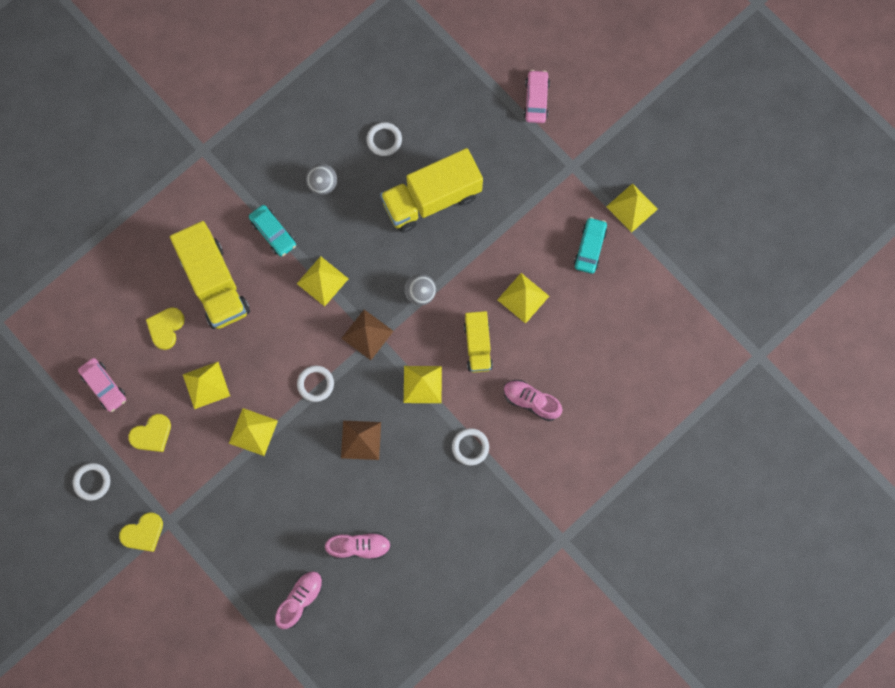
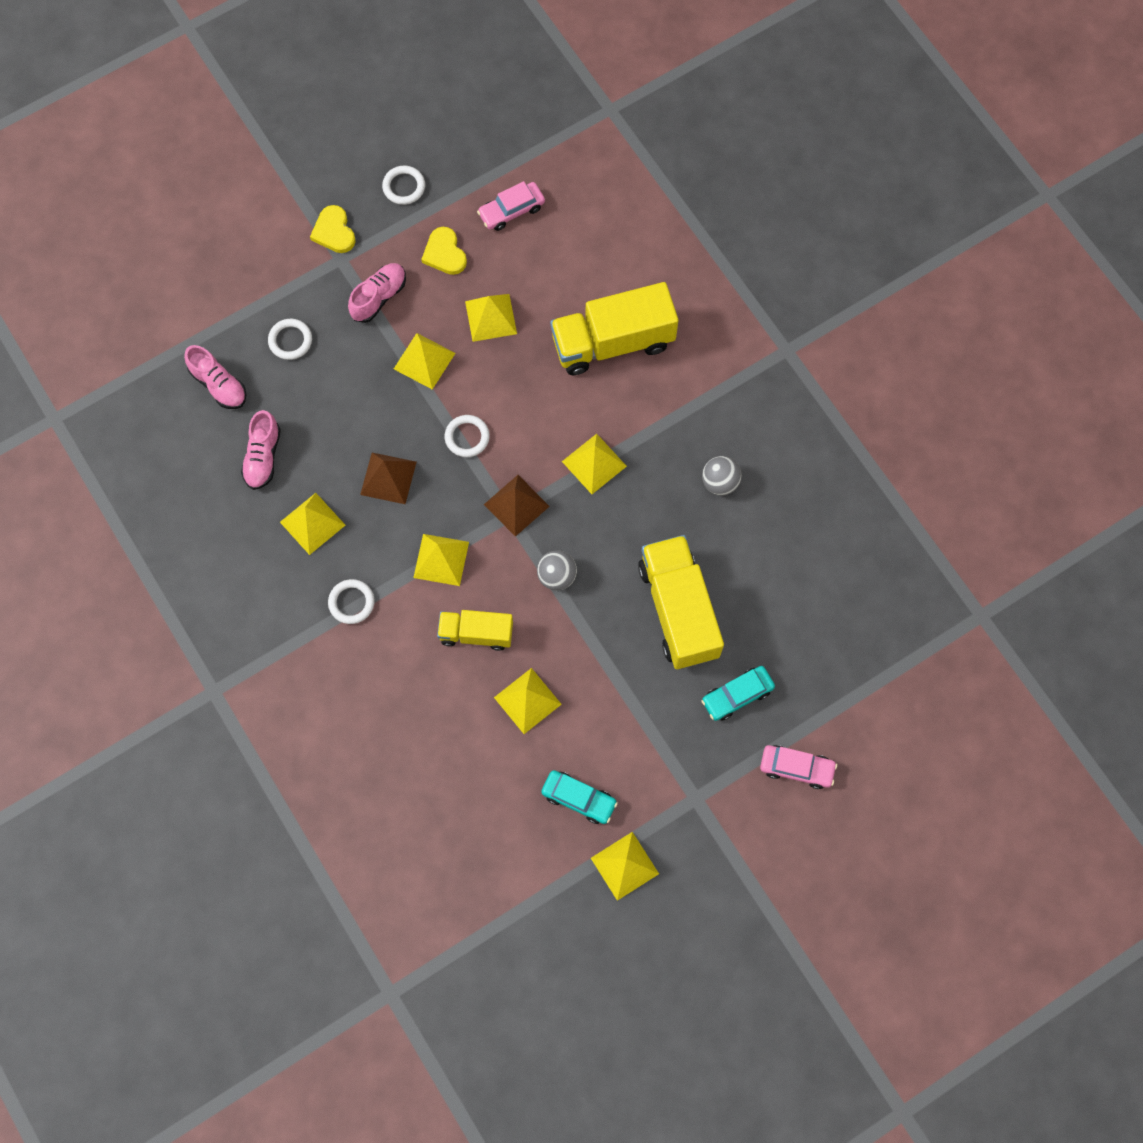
camera: 100 degrees right, 5 degrees down
(166, 328) = (568, 283): yellow heart -> none
(273, 233) = (665, 416): turquoise car -> turquoise car (737, 695)
(384, 140) = (768, 565): white ring -> white ring (290, 340)
(410, 493) = (312, 523): none -> yellow pyramid
(531, 401) = (392, 686): pink shoe -> pink shoe (379, 297)

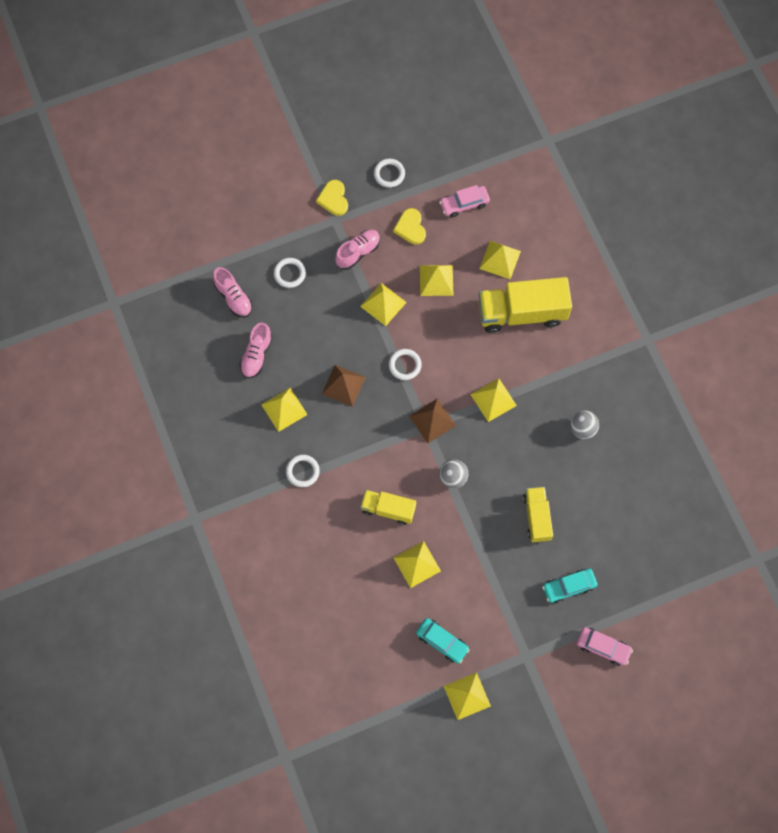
camera: 10 degrees right, 0 degrees up
(441, 559) = (372, 451): yellow pyramid -> yellow pyramid (500, 260)
(678, 610) = (536, 517): yellow truck -> yellow truck, size x0.58

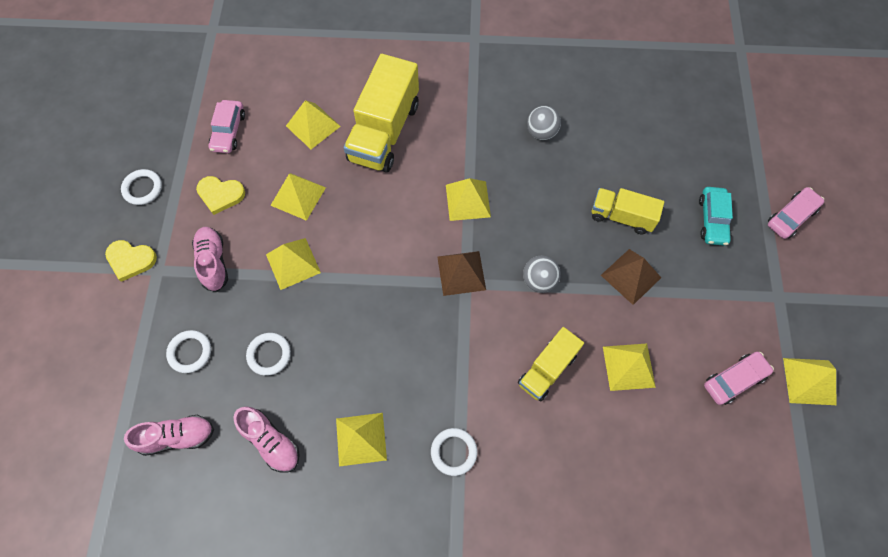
camera: 65 degrees left, 5 degrees down
(343, 385) = (368, 352): brown pyramid -> brown pyramid (631, 276)
(405, 365) = (379, 273): white ring -> white ring (269, 355)
(442, 642) = (734, 380): turquoise car -> pink car

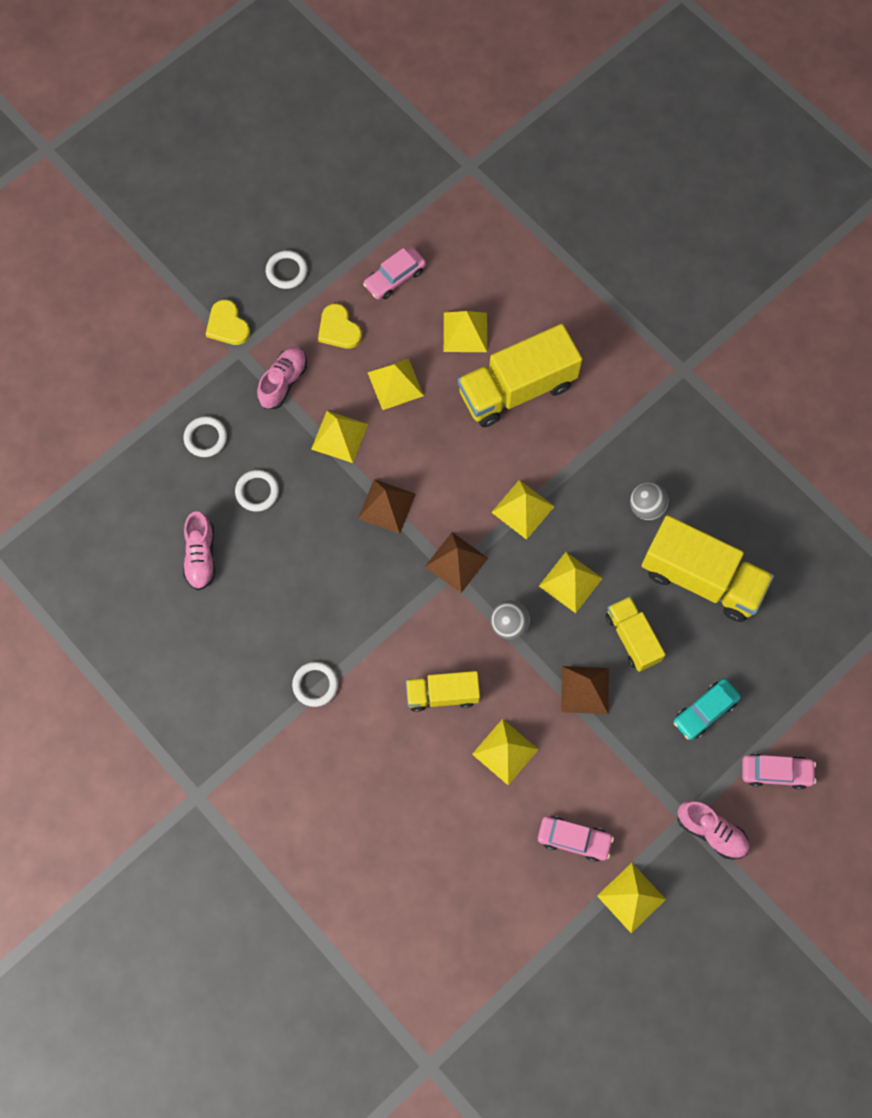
camera: 45 degrees right, 5 degrees up
(177, 437) = (144, 492): pink shoe -> pink shoe (711, 831)
(361, 439) = (262, 613): yellow pyramid -> yellow pyramid (570, 582)
(375, 279) = (386, 506): none -> brown pyramid
(620, 145) = (701, 578): none -> yellow truck

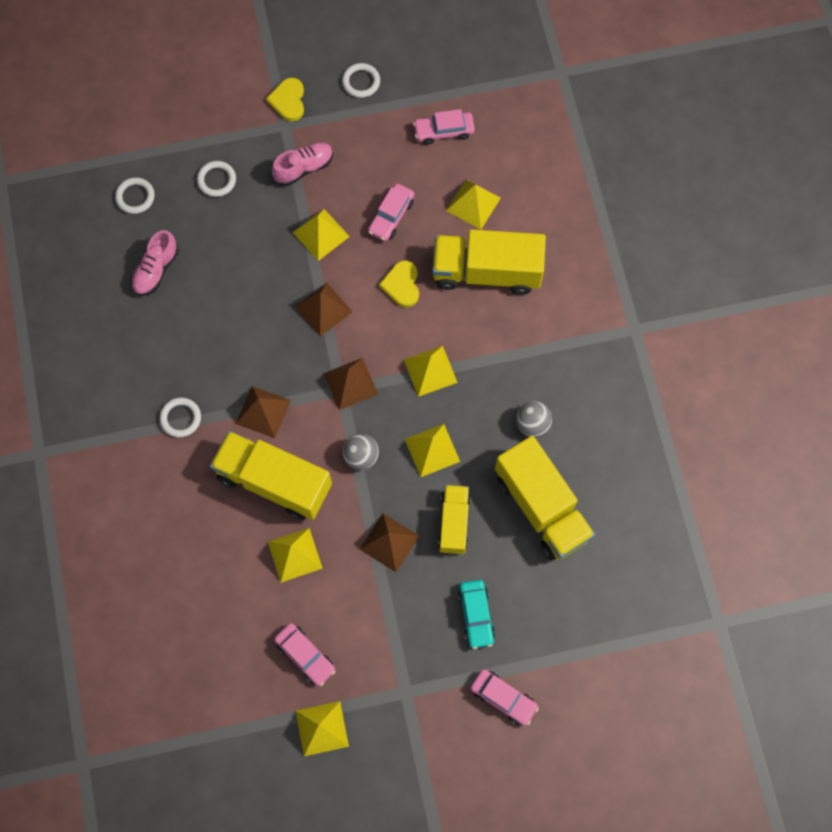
camera: 30 degrees right, 0 degrees up
(257, 492) = (230, 243): white ring -> white ring (135, 197)
(338, 329) = (373, 149): yellow heart -> yellow heart (402, 285)
(390, 634) = (263, 412): none -> brown pyramid
(395, 384) = (391, 216): yellow pyramid -> pink car
(442, 694) = (274, 481): yellow truck -> yellow truck, size x1.72
(705, 711) = (476, 615): turquoise car -> turquoise car turned 90 degrees counterclockwise
(711, 831) = (419, 714): pink shoe -> none

